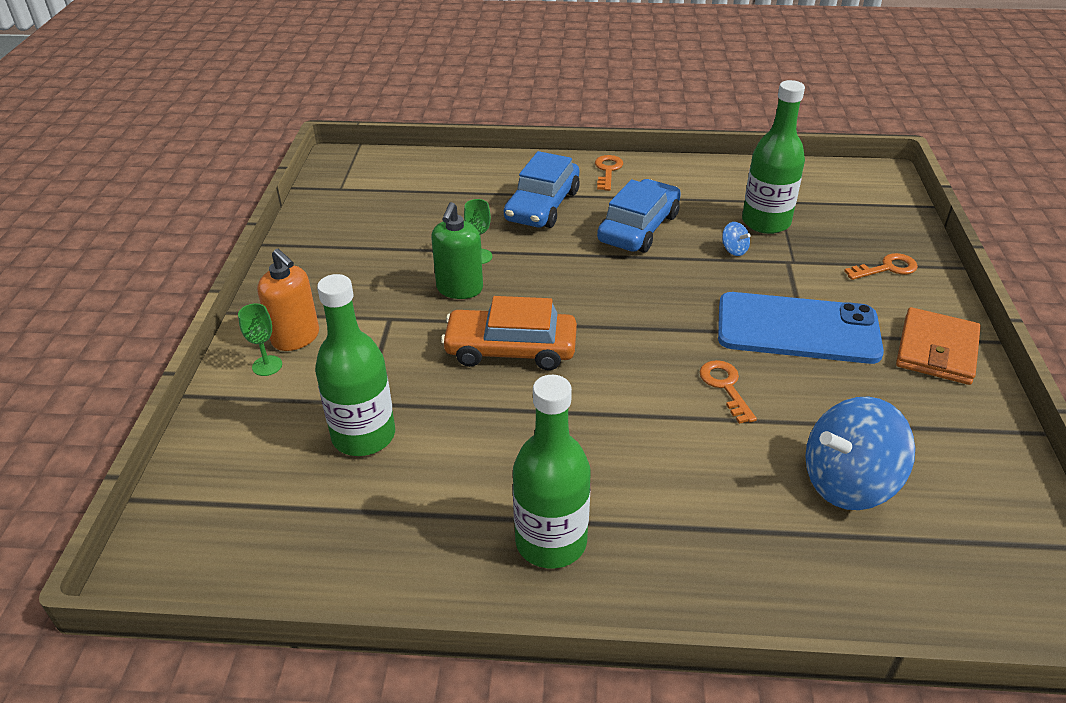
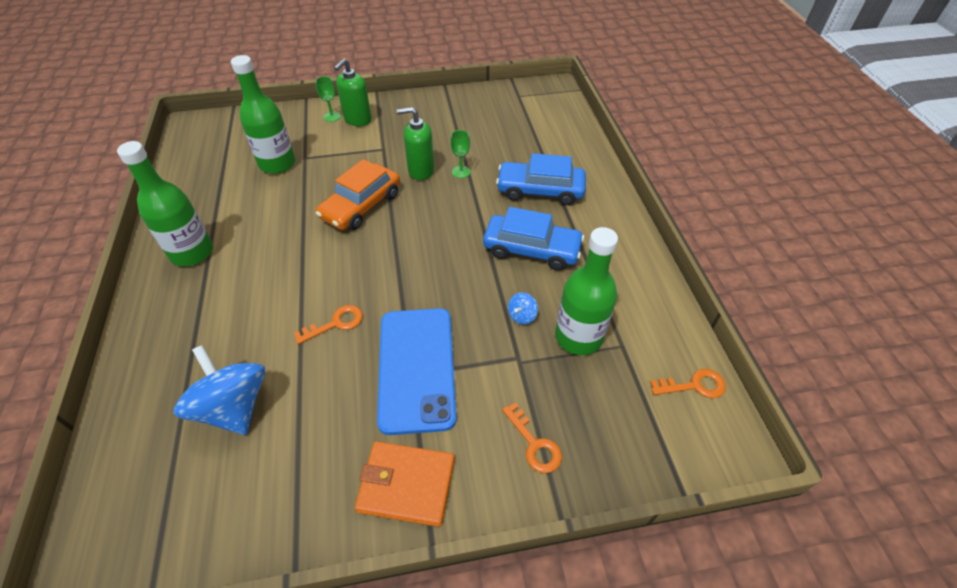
camera: 75 degrees right, 10 degrees up
(296, 338) = (357, 120): orange soap dispenser -> green soap dispenser
(511, 349) = (361, 205): orange car -> orange car turned 135 degrees counterclockwise
(607, 170) = (613, 218): orange key -> orange key (694, 385)

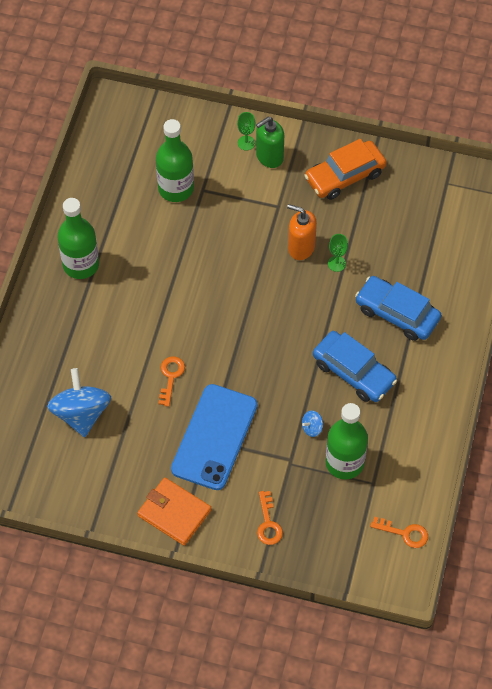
camera: 25 degrees right, 10 degrees up
(336, 323) = (170, 377): orange key -> orange key turned 75 degrees counterclockwise
(361, 205) = (232, 268): orange car -> orange car (345, 176)
(421, 170) = (301, 247): green soap dispenser -> orange soap dispenser

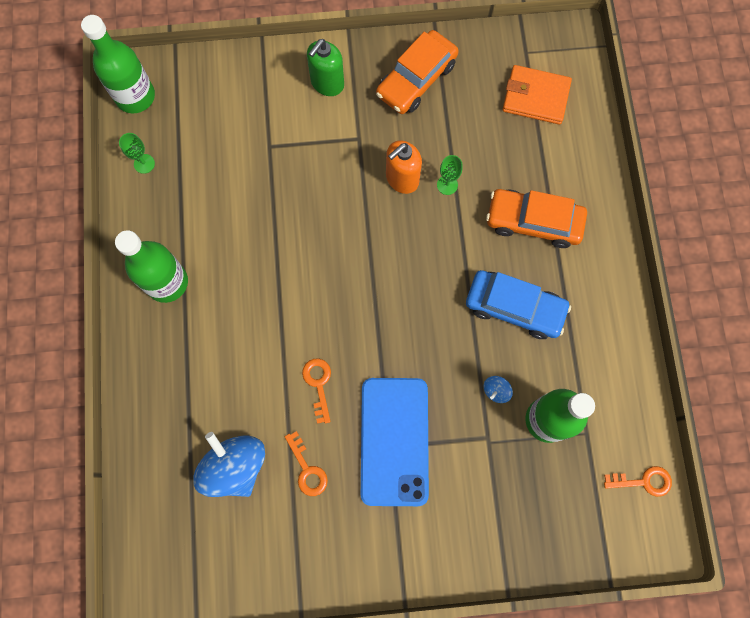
camera: 20 degrees left, 15 degrees up
(174, 513) = (385, 551): orange wallet -> orange wallet (535, 97)
(176, 188) = (239, 154): green bottle -> green bottle (135, 96)
(246, 143) = (296, 75): green goblet -> green goblet (144, 163)
(268, 523) = (493, 525): orange key -> orange key (307, 469)
(301, 247) = (402, 179): orange soap dispenser -> orange soap dispenser turned 45 degrees counterclockwise
(397, 313) = (533, 222): blue car -> orange car

